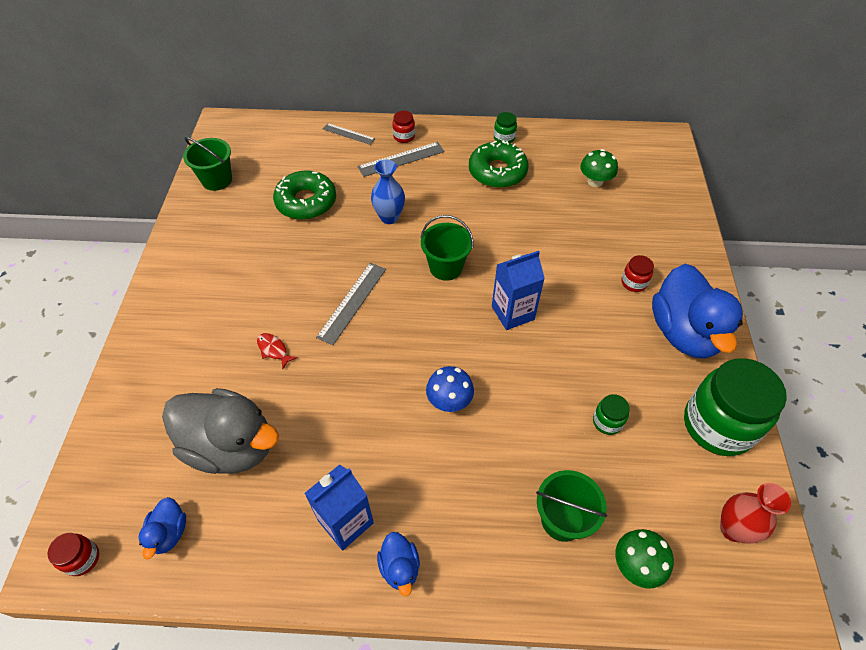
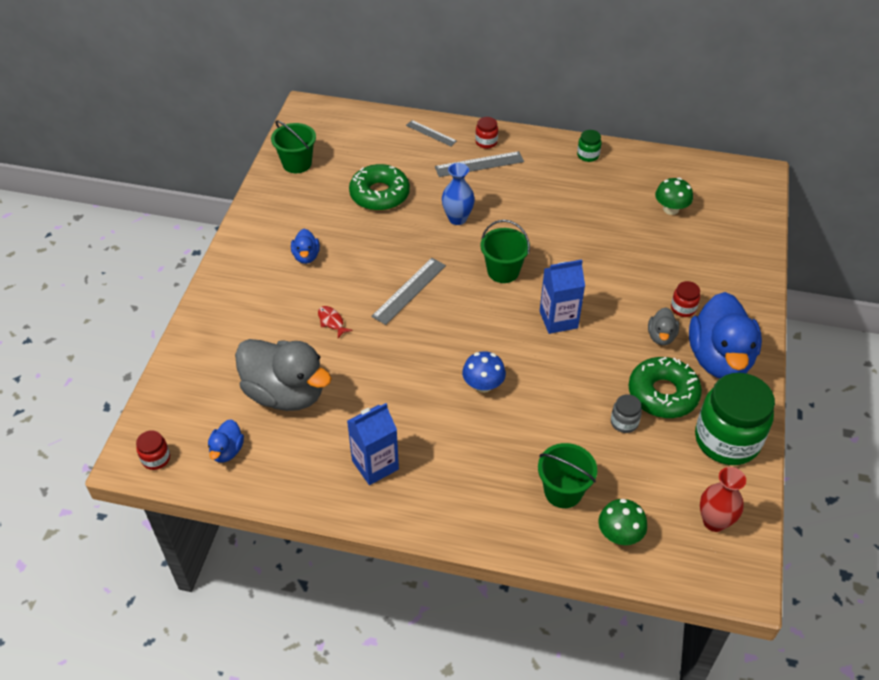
camera: 10 degrees right, 5 degrees down
(400, 567) = (415, 505): blue duck -> blue duck (306, 256)
(497, 172) = (573, 188): green donut -> green donut (663, 394)
(607, 422) = (624, 422): green jar -> grey jar
(620, 316) = (661, 336): none -> grey duck

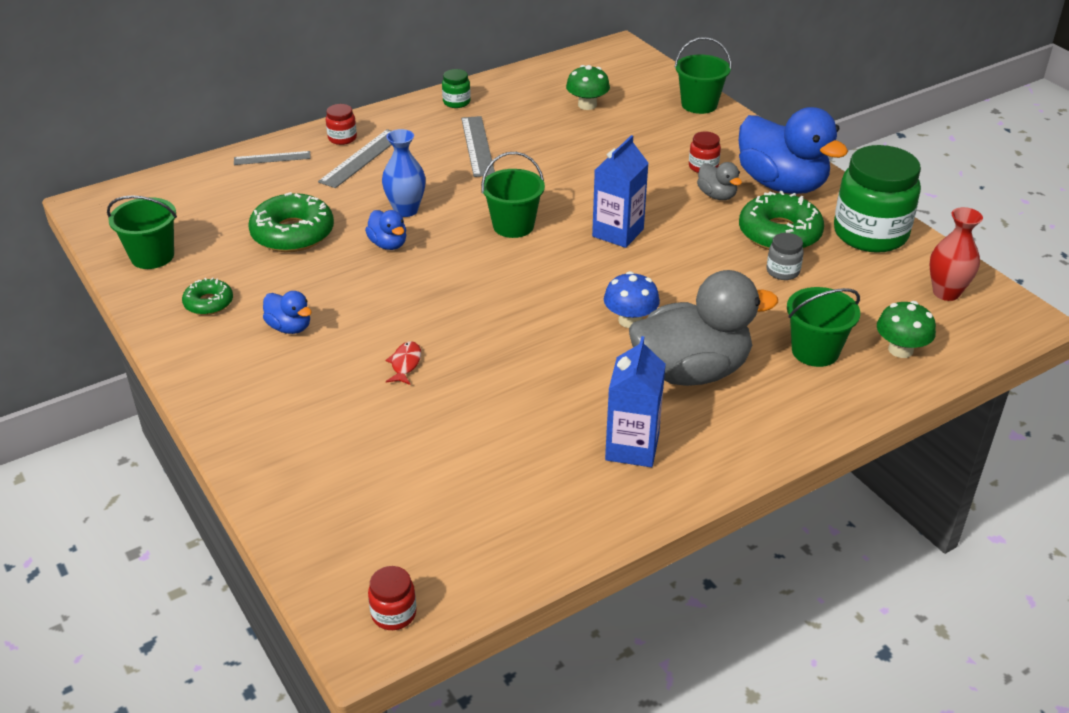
camera: 45 degrees left, 10 degrees down
(227, 451) = (465, 546): blue duck -> blue duck (388, 244)
(285, 393) = (450, 454): grey duck -> grey duck (691, 371)
(288, 213) = (208, 303): none -> green donut
(332, 322) = (405, 364): red fish -> red fish turned 90 degrees clockwise
(409, 290) = (446, 292): grey ruler -> grey ruler (477, 146)
(751, 257) = (699, 104): none -> green bucket

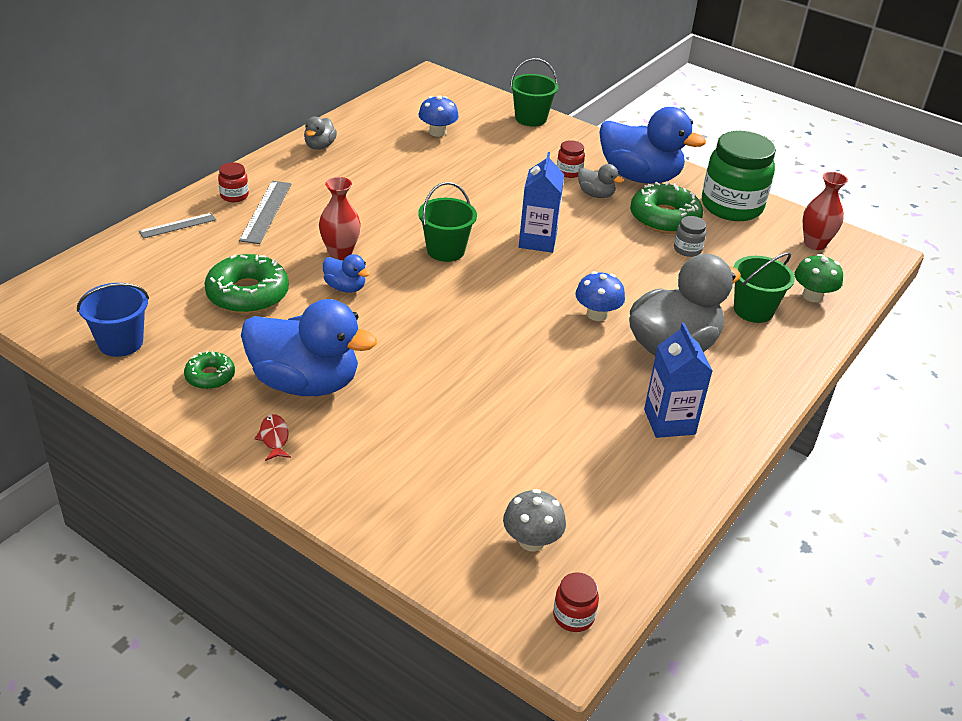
camera: 25 degrees left, 0 degrees up
(152, 256) = (120, 342): green bucket -> blue bucket
(290, 327) = (305, 383): blue duck -> blue duck, size x2.21
(403, 529) = (531, 541): none -> grey mushroom
(405, 364) = (434, 393): red fish -> red fish (274, 438)
(406, 210) = (340, 253): blue vase -> red vase
(456, 102) = (319, 146): green jar -> grey duck
(477, 146) = (365, 183): grey ruler -> none
(587, 105) = (437, 132): green mushroom -> blue mushroom

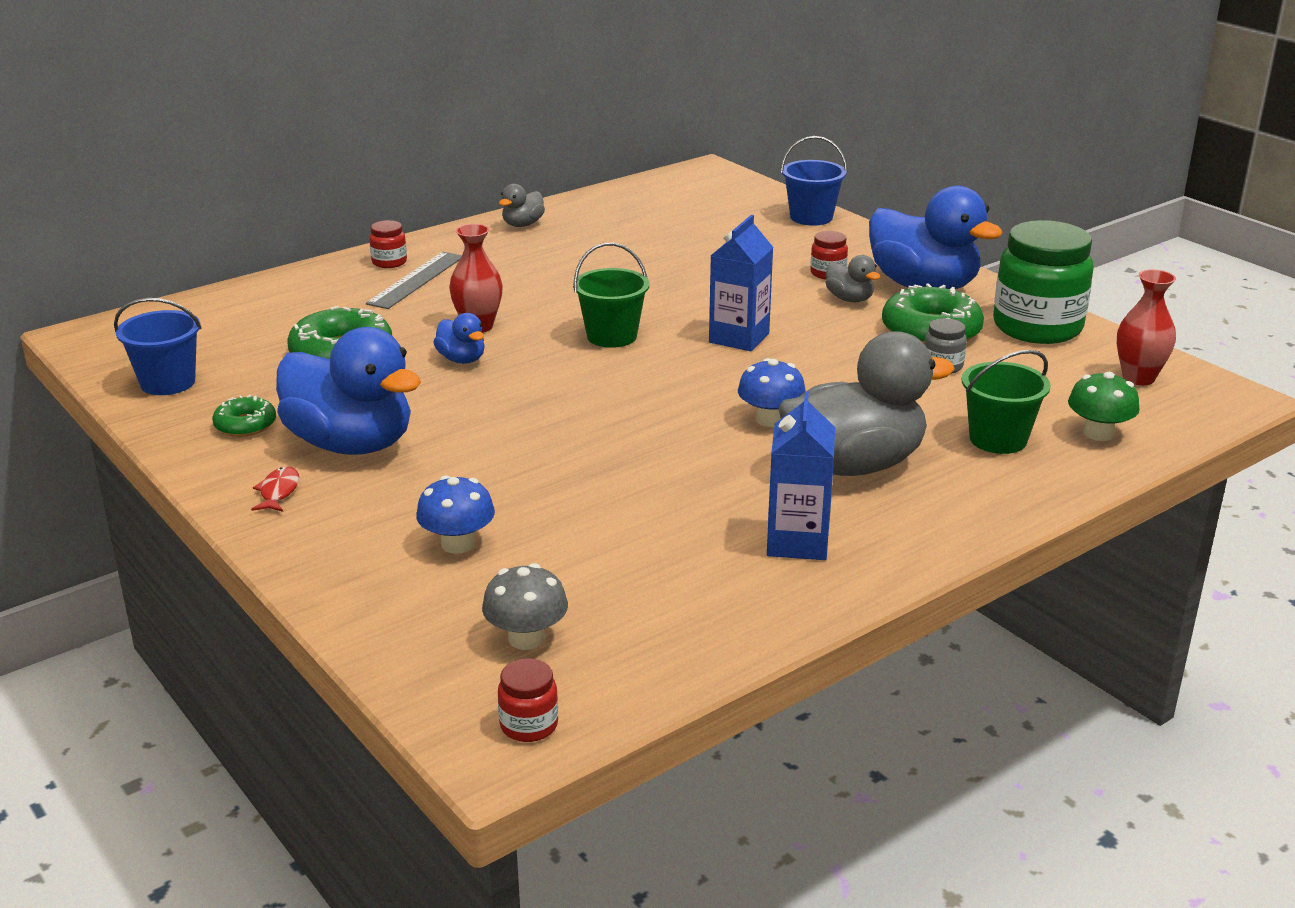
camera: 20 degrees right, 10 degrees down
(177, 225) = (305, 284): grey ruler -> none
(437, 132) = (679, 222): blue mushroom -> blue mushroom (457, 544)
(530, 118) = (811, 217): green bucket -> blue bucket

